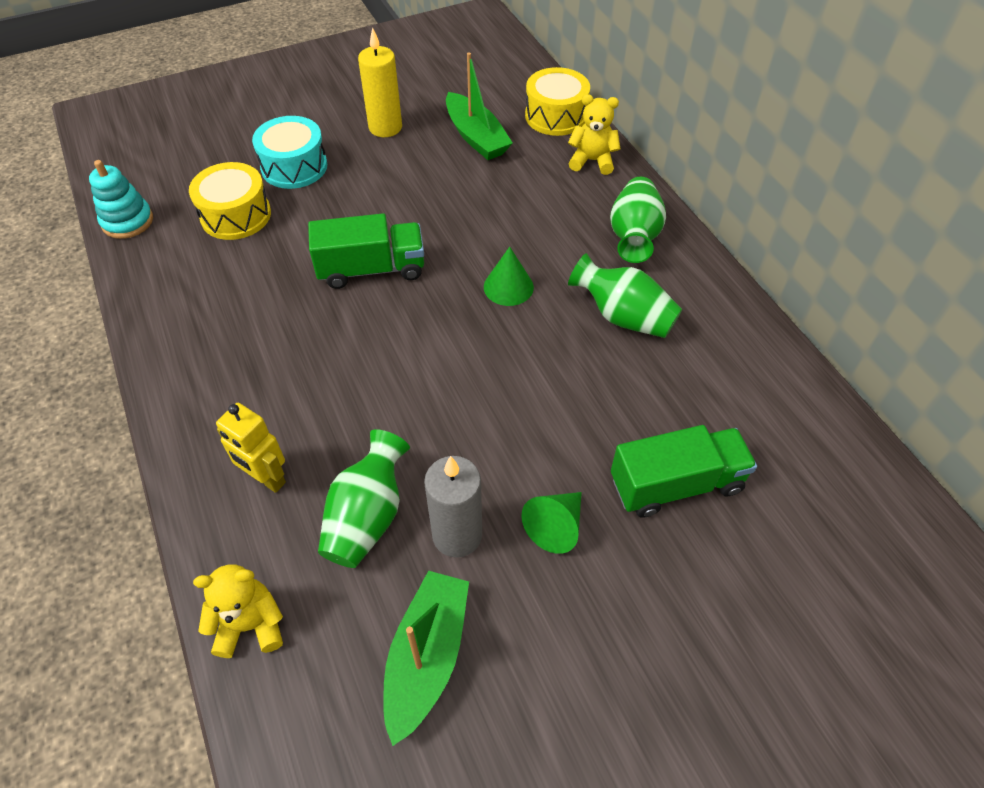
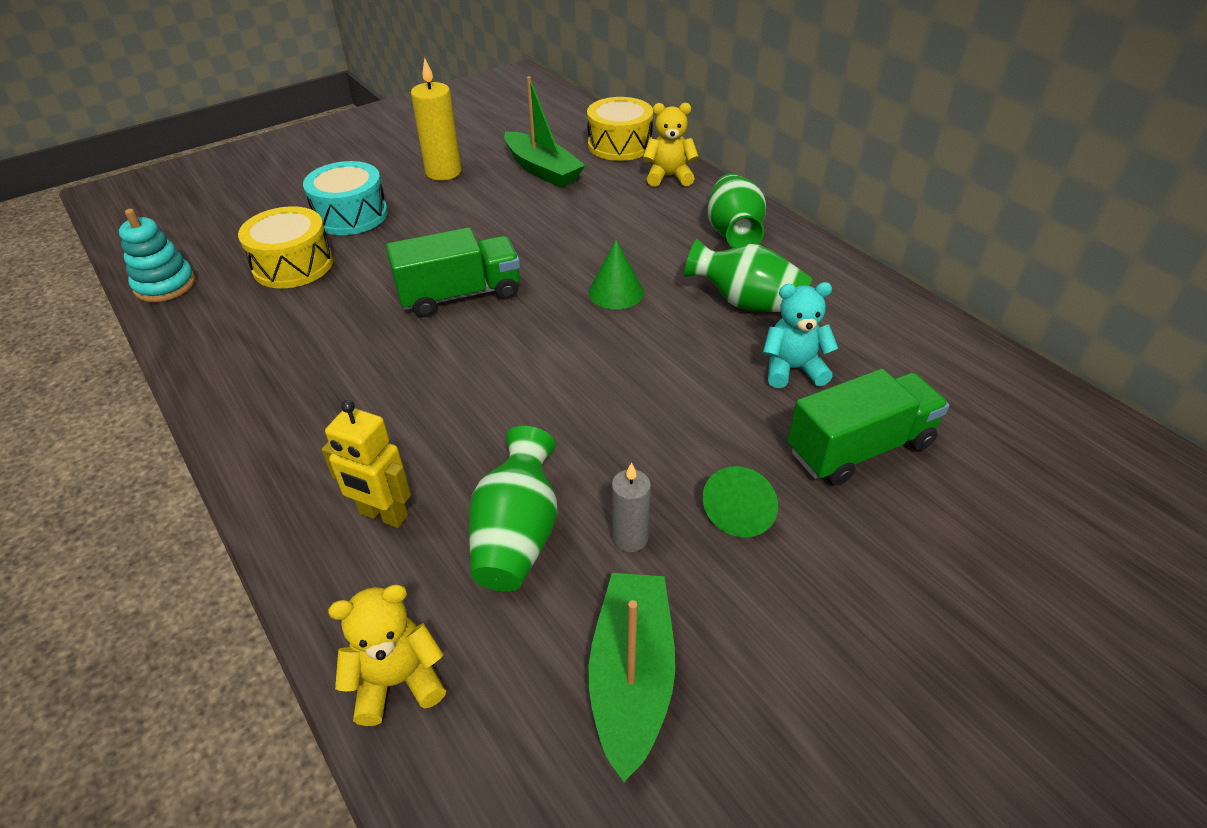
camera: 10 degrees left, 10 degrees down
(457, 535) = (630, 538): grey candle -> grey candle, size x0.61
(642, 394) = (792, 369): none -> turquoise teddy bear

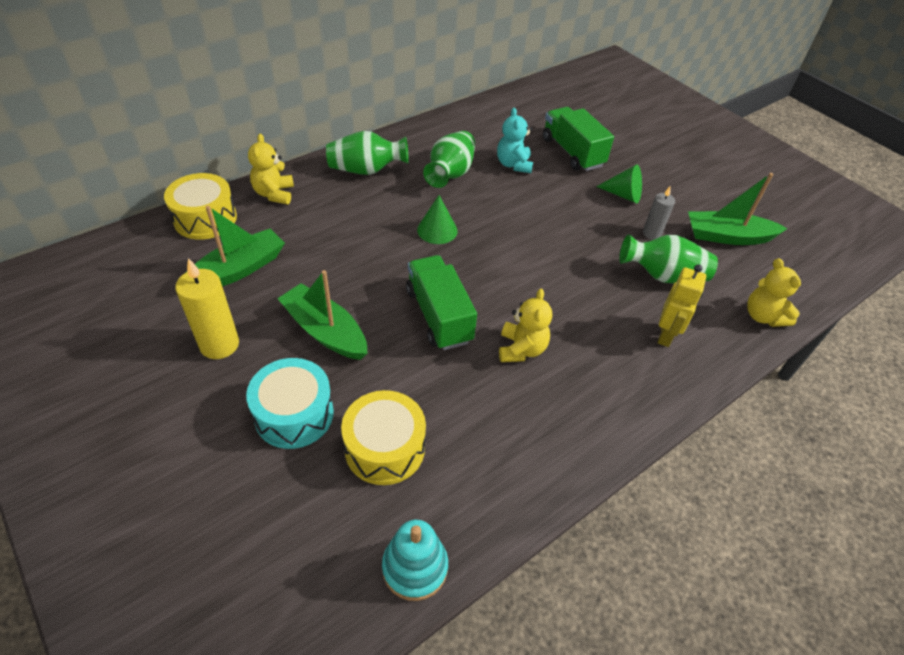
camera: 95 degrees left, 5 degrees up
(392, 359) = (521, 349): none -> yellow teddy bear
(450, 223) = (325, 331): none -> green boat

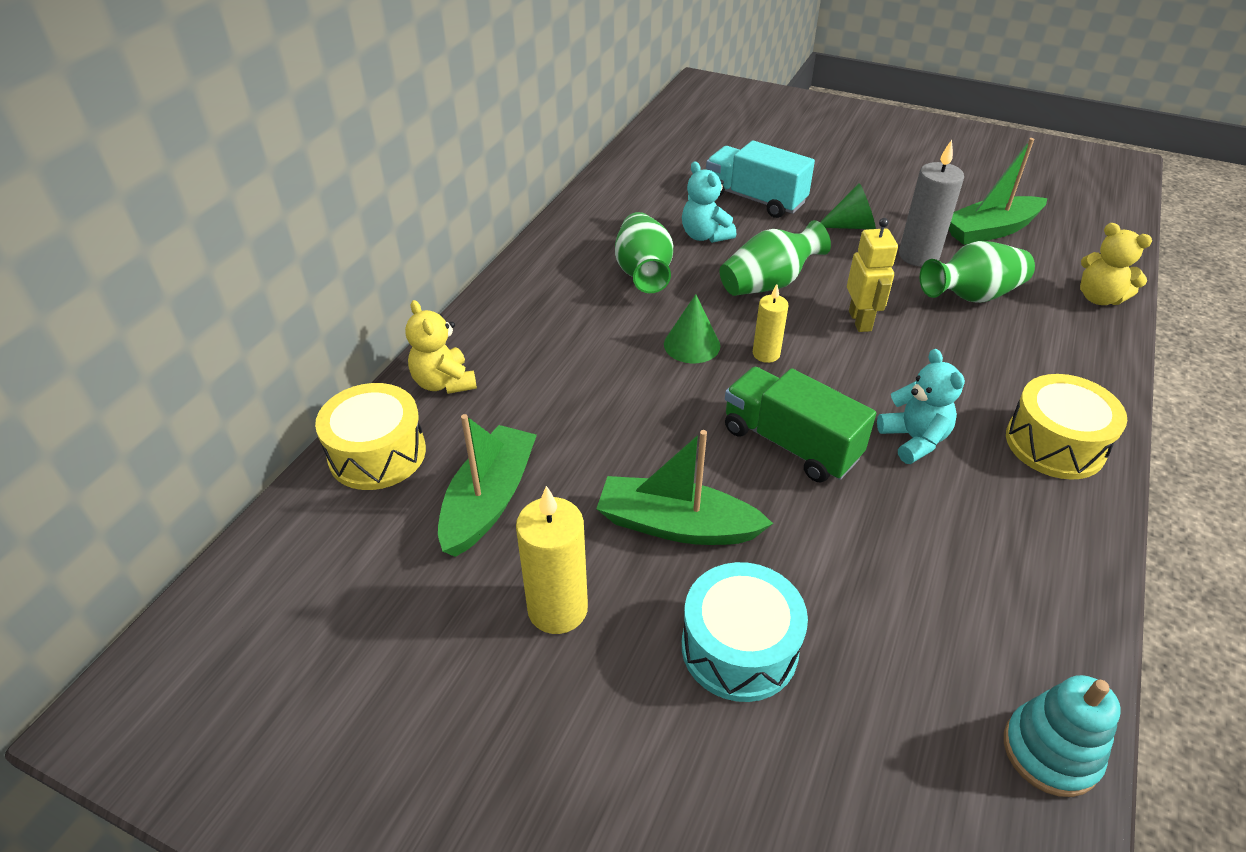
camera: 25 degrees left, 5 degrees down
(366, 170) = (537, 307): green vase -> green vase (768, 283)
(385, 448) = (883, 630): yellow drum -> yellow drum (1055, 444)
(478, 255) = (766, 354): none -> yellow candle
(521, 349) = (914, 440): yellow teddy bear -> turquoise teddy bear
(572, 152) = (755, 199): green truck -> turquoise truck
(651, 233) = (918, 256): grey candle -> grey candle, size x1.65
(666, 335) = (1035, 357): yellow robot -> yellow robot (860, 321)

